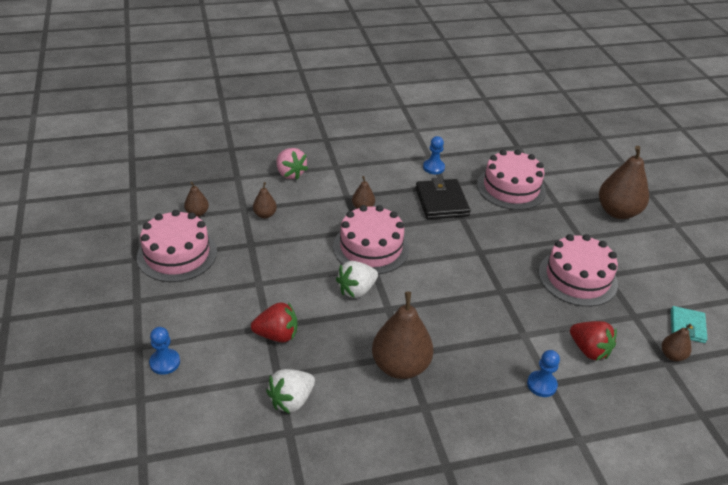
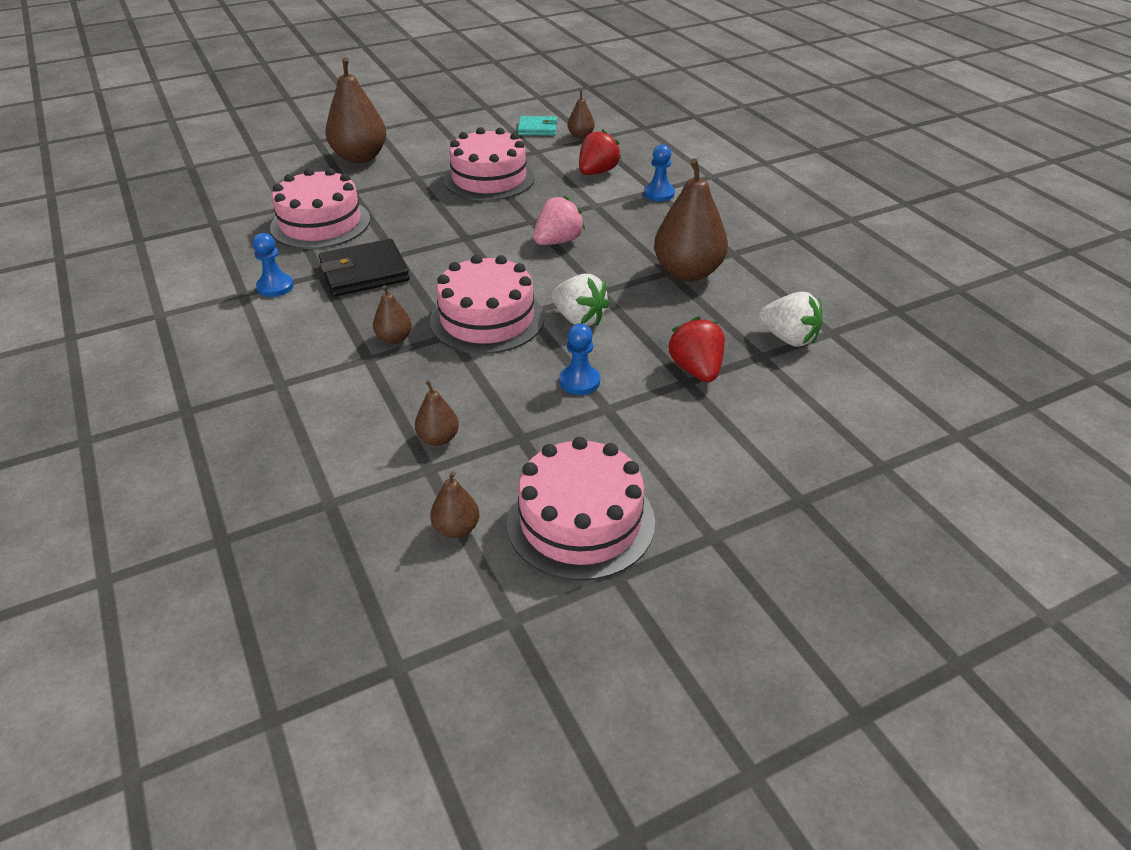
camera: 100 degrees left, 0 degrees up
(165, 362) = (809, 461): blue pawn -> blue pawn (579, 381)
(290, 173) = (308, 434): pink strawberry -> pink strawberry (558, 241)

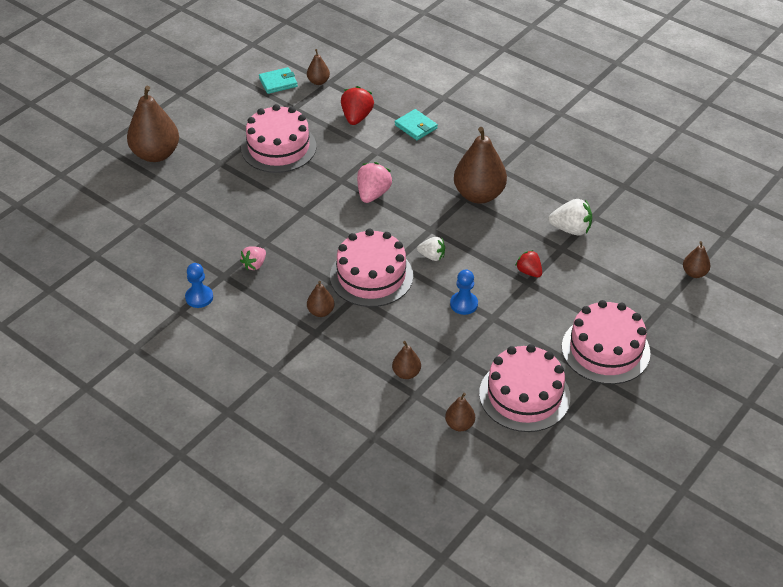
camera: 25 degrees left, 5 degrees up
(320, 223) = (182, 230): pink cake -> pink cake (605, 350)
(364, 273) = (254, 265): black wallet -> pink strawberry
(579, 319) = (432, 256): white strawberry -> white strawberry, size x0.65
(659, 194) = (416, 127): blue pawn -> turquoise wallet
(696, 370) = (529, 272): red strawberry -> red strawberry, size x0.65
(951, 440) = (694, 273): none -> brown pear

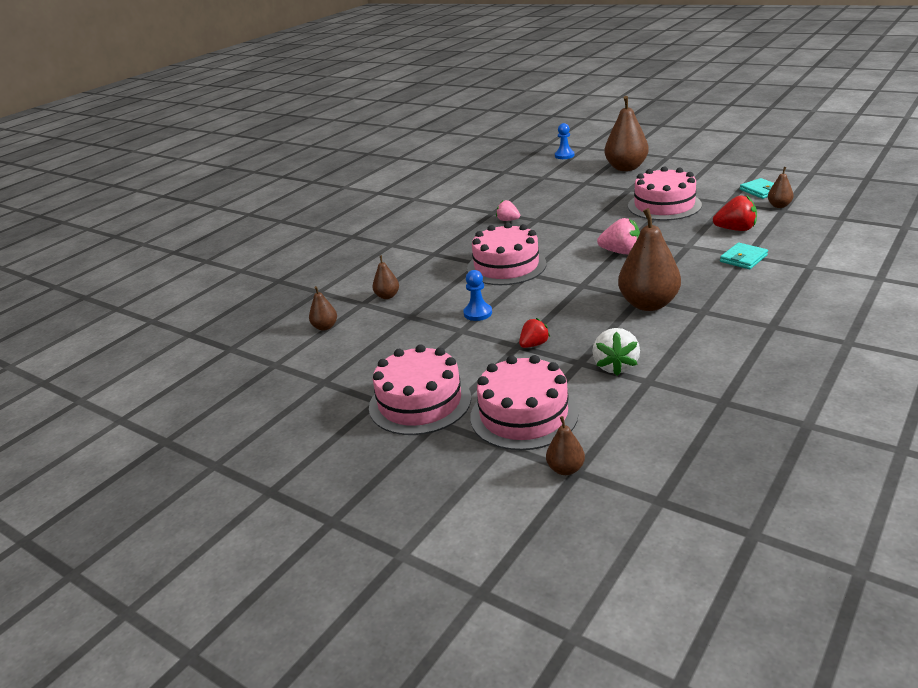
camera: 90 degrees right, 15 degrees down
(199, 297) = (467, 208): blue pawn -> blue pawn (564, 155)
(321, 312) = (458, 252): brown pear -> none
(432, 256) = (541, 290): white strawberry -> none
(524, 395) = (357, 357): pink cake -> pink cake (524, 415)

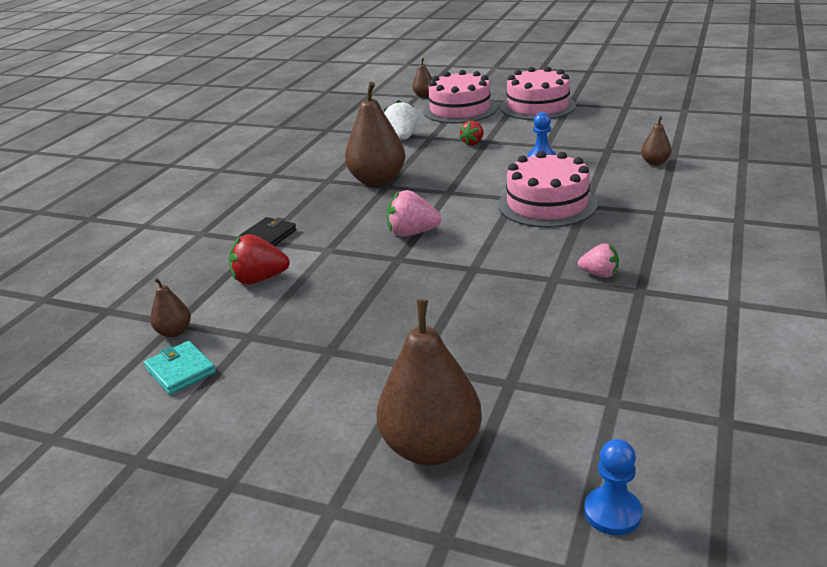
camera: 165 degrees right, 0 degrees up
(325, 327) = (681, 134): brown pear -> none
(664, 205) = (353, 322): pink cake -> none
(743, 258) = (268, 236): turquoise wallet -> black wallet

